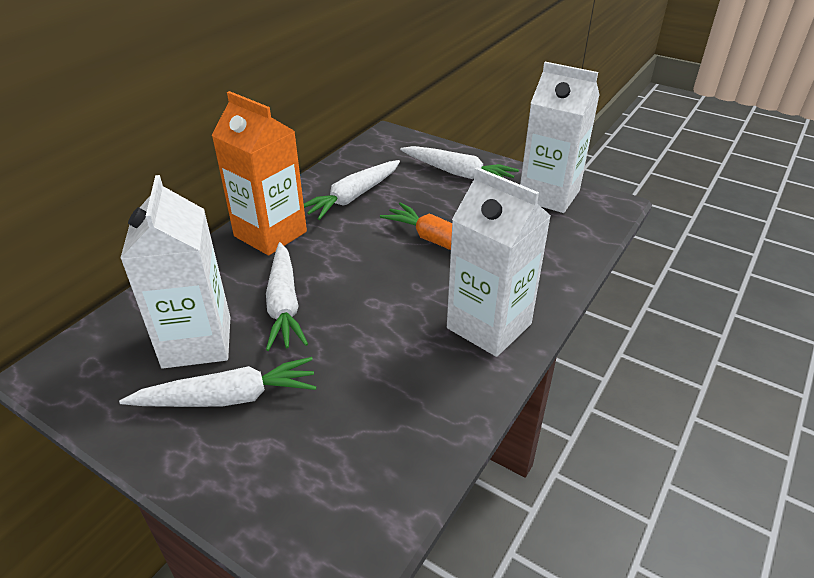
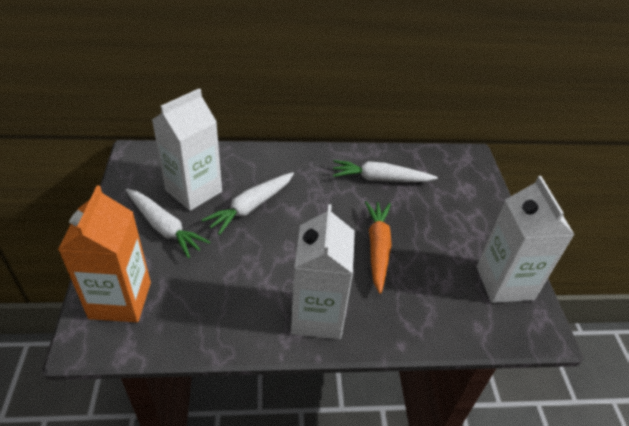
camera: 50 degrees right, 5 degrees up
(270, 234) = (305, 165): orange carton -> orange carton (120, 300)
(458, 173) = (469, 216): white carrot -> none

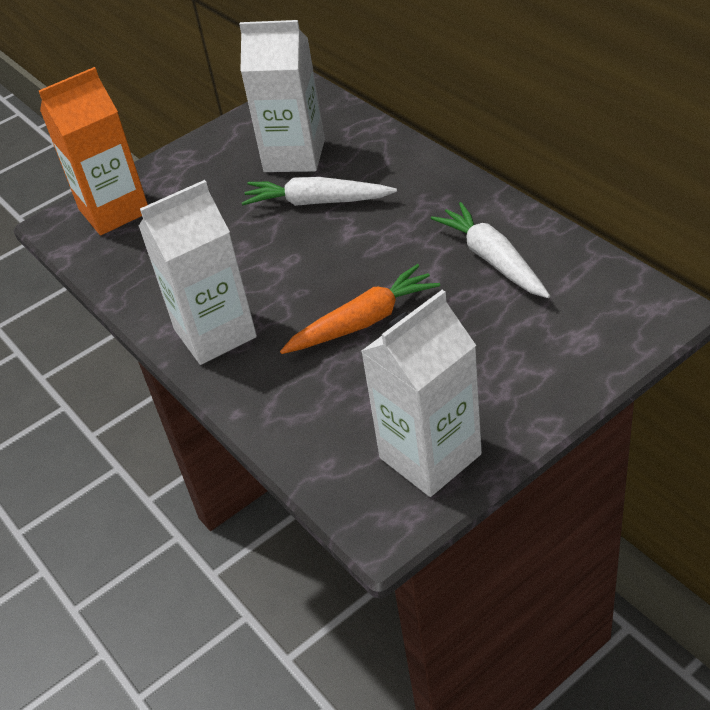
camera: 65 degrees right, 0 degrees up
(164, 227) = (224, 174): white carrot -> none

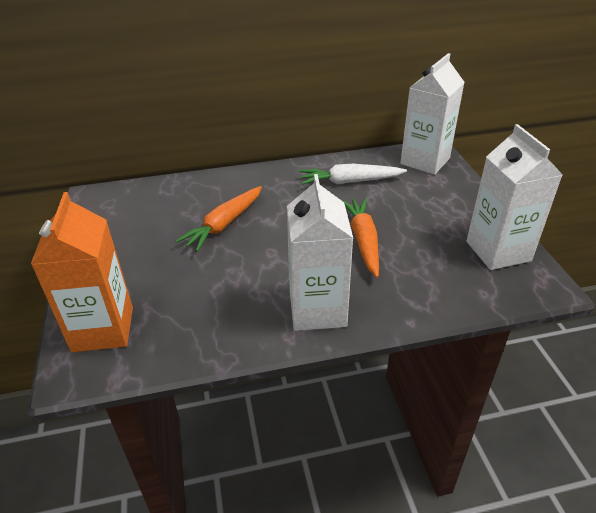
camera: 70 degrees left, 5 degrees down
(294, 156) = (161, 219): white carton -> white carton (425, 161)
(317, 202) = (224, 224): white carrot -> orange carrot

